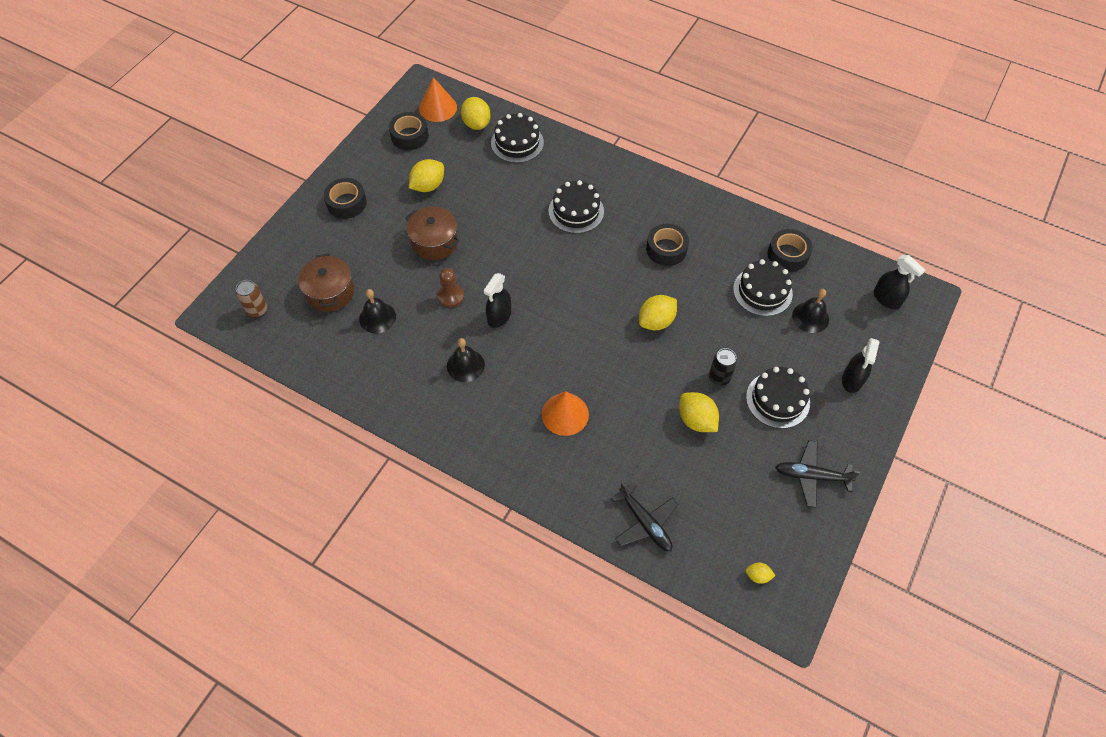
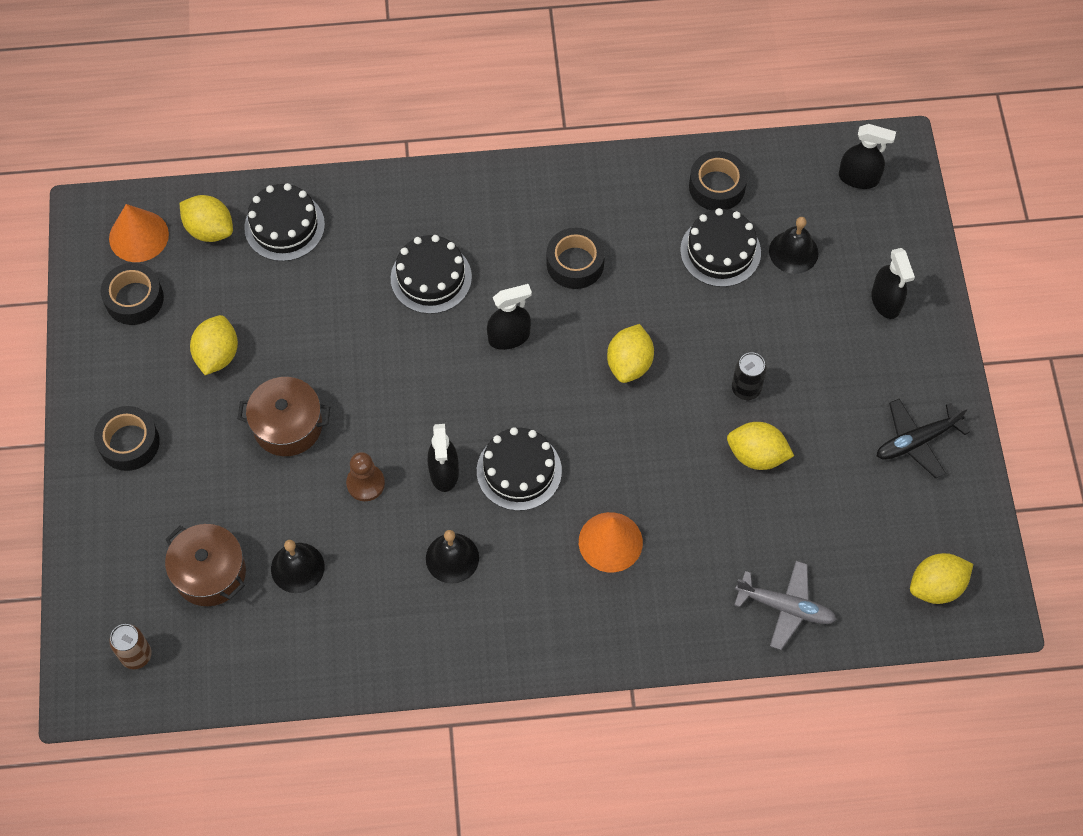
camera: 35 degrees left, 5 degrees up
(595, 266) = (509, 337): none -> black spray bottle
(645, 523) = (785, 607): black plane -> grey plane
(758, 576) = (936, 586): yellow lemon -> yellow lemon, size x1.92
(777, 400) = (825, 375): black cake -> black cake (519, 471)

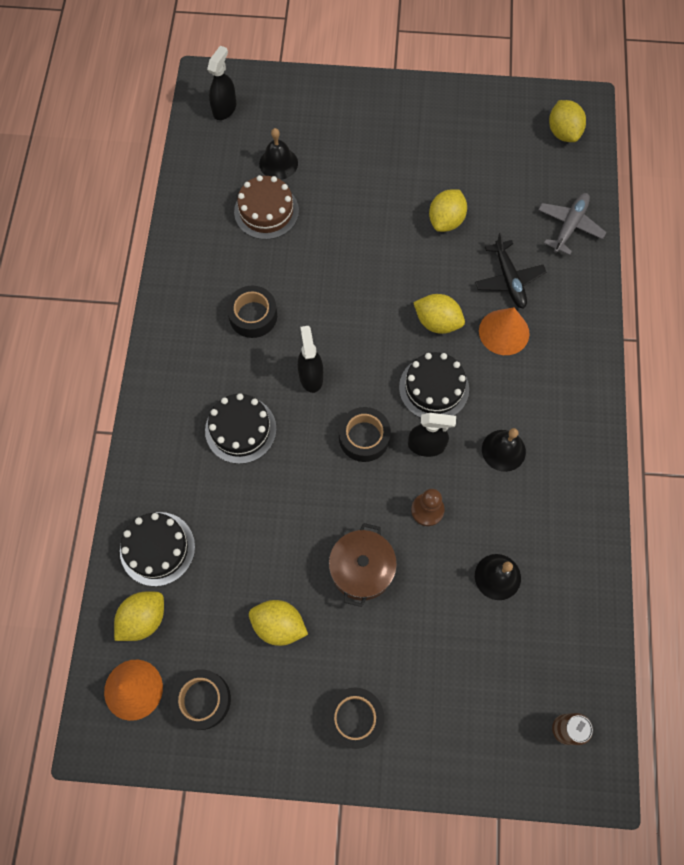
camera: 80 degrees left, 5 degrees up
(210, 573) = (494, 654): brown pot -> none
(629, 364) = (353, 292): yellow lemon -> yellow lemon (437, 322)
(717, 186) = (207, 202): black tape -> black tape (364, 437)
(720, 251) = (266, 211): black cake -> brown cake
(746, 389) = (389, 217): black can -> none
(885, 301) = (334, 114): black spray bottle -> none
(916, 441) = (450, 120): black plane -> black plane (509, 280)

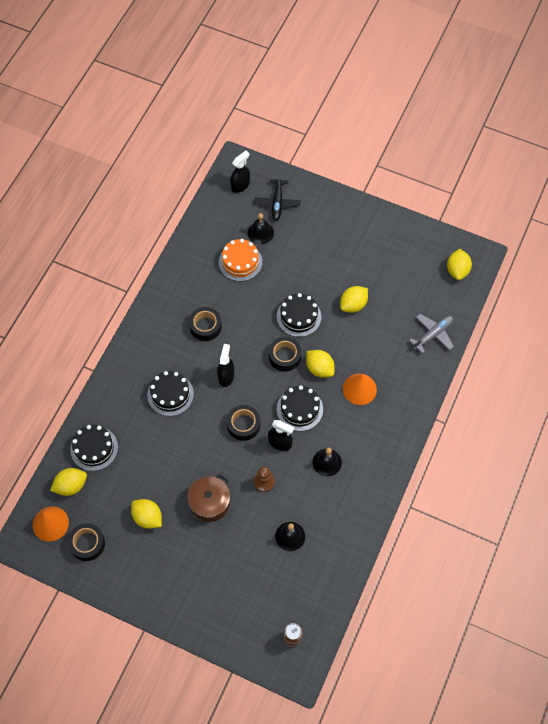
camera: 20 degrees right, 5 degrees down
(266, 211) = (240, 262): brown cake -> orange cake
(354, 718) = (171, 586): black tape -> black tape (285, 356)
(378, 260) = (299, 316): none -> black cake
(509, 280) = (377, 356): black plane -> black plane (277, 203)

